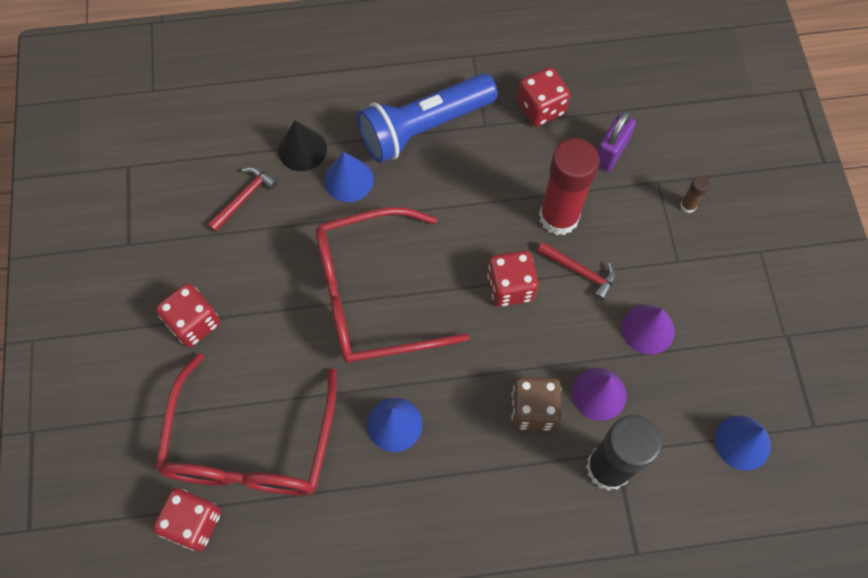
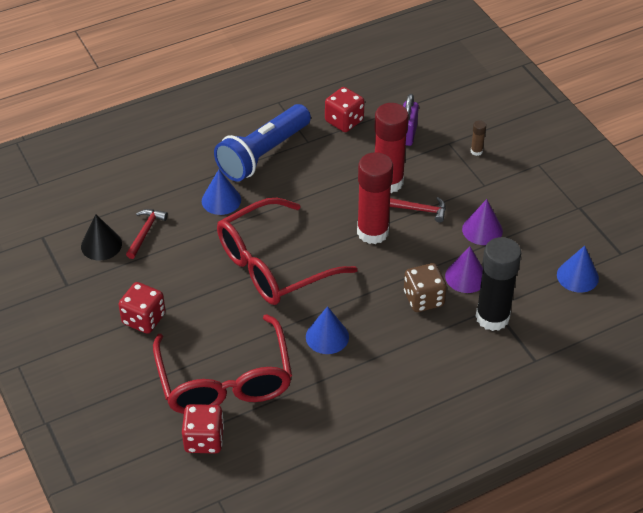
camera: 20 degrees left, 20 degrees down
(302, 149) = (176, 191): black cone -> black cone (101, 245)
(510, 287) = (372, 232): red dice -> red glue stick

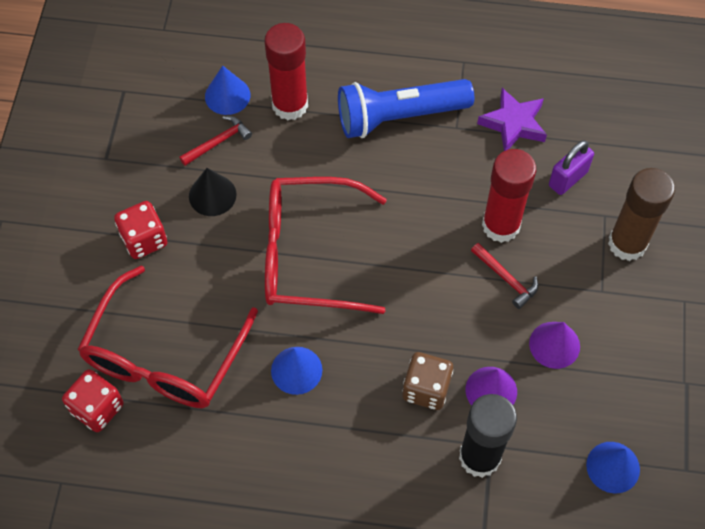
camera: 35 degrees right, 15 degrees up
(101, 245) = (168, 132): black cone -> black cone (212, 195)
(221, 200) = (316, 147): blue cone -> blue cone (227, 95)
(344, 121) = (513, 124): red dice -> purple star
(372, 232) = (437, 276): red glue stick -> red glue stick (290, 105)
(476, 151) = (627, 243): brown glue stick -> brown glue stick, size x2.47

